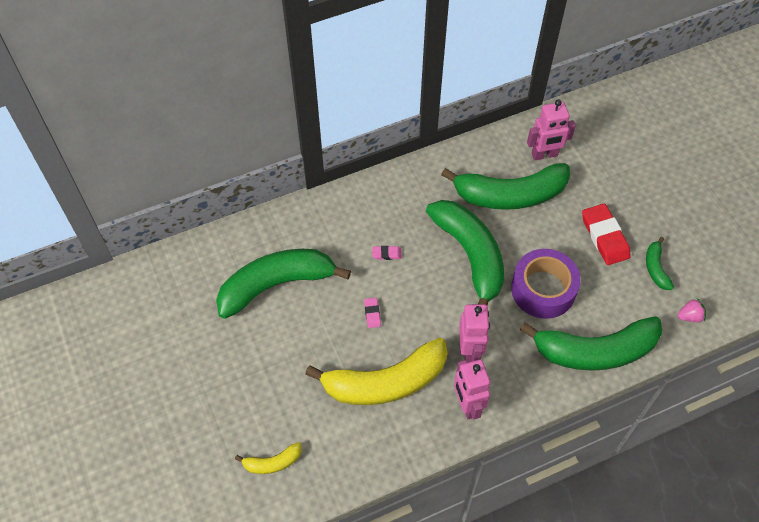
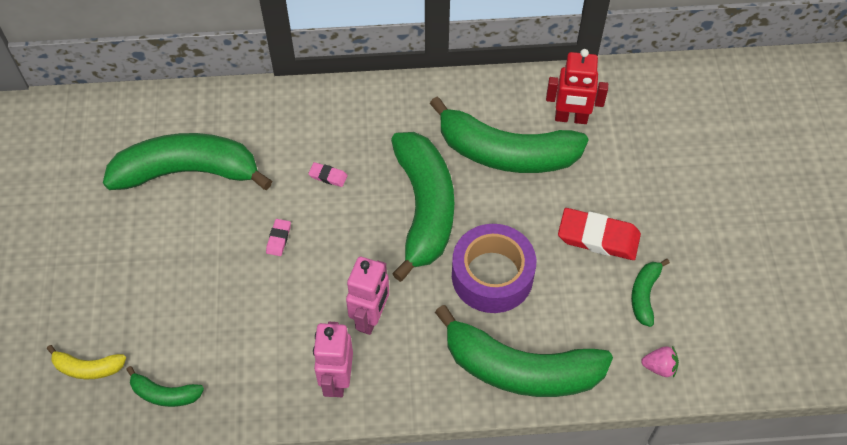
camera: 20 degrees right, 0 degrees up
(343, 461) = (165, 394): none -> green banana
(385, 382) = (256, 321): yellow banana -> none
(544, 155) = (571, 118): pink robot -> red robot
(604, 237) = (598, 237): red eraser -> red eraser turned 75 degrees counterclockwise

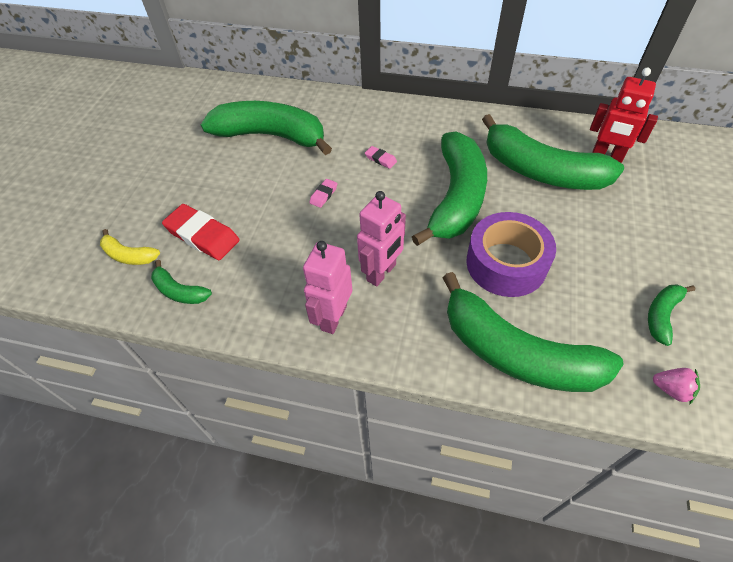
camera: 20 degrees right, 5 degrees down
(598, 237) = (619, 254): red eraser -> red eraser (202, 235)

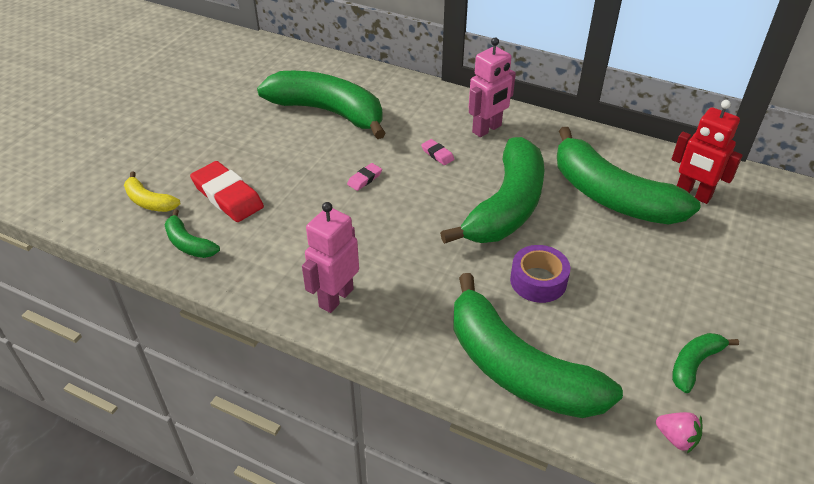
camera: 10 degrees right, 10 degrees down
(382, 273) = (400, 265): pink robot -> pink robot (487, 129)
(506, 263) = (538, 281): purple tape -> purple tape, size x0.64

